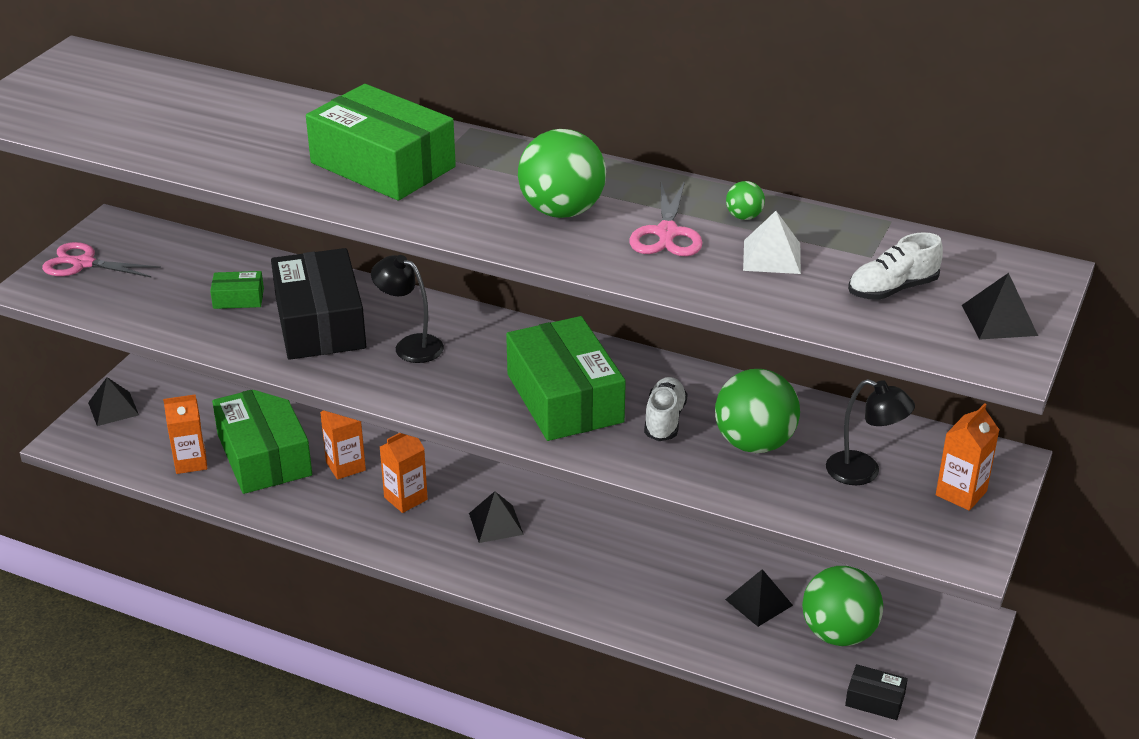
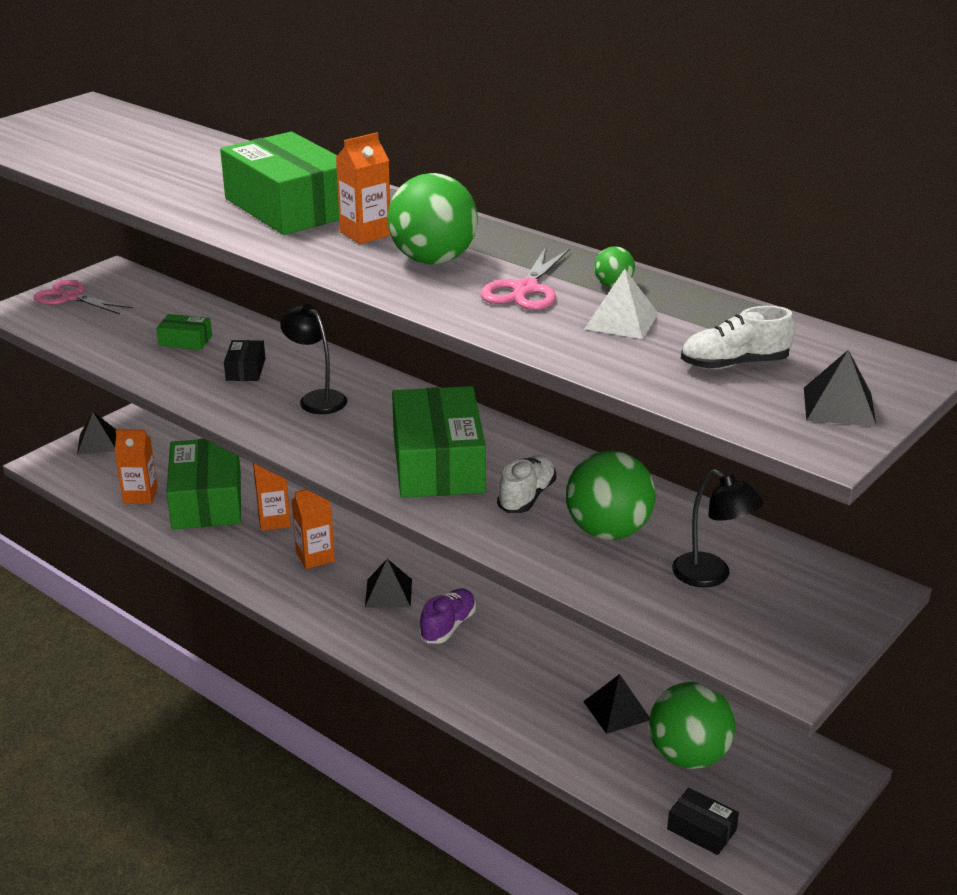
camera: 15 degrees right, 5 degrees down
(320, 323) = (246, 369): black box -> black box, size x0.44
(568, 548) = (448, 626): none -> purple shoe
(961, 493) = (809, 613): orange carton -> orange carton (365, 234)

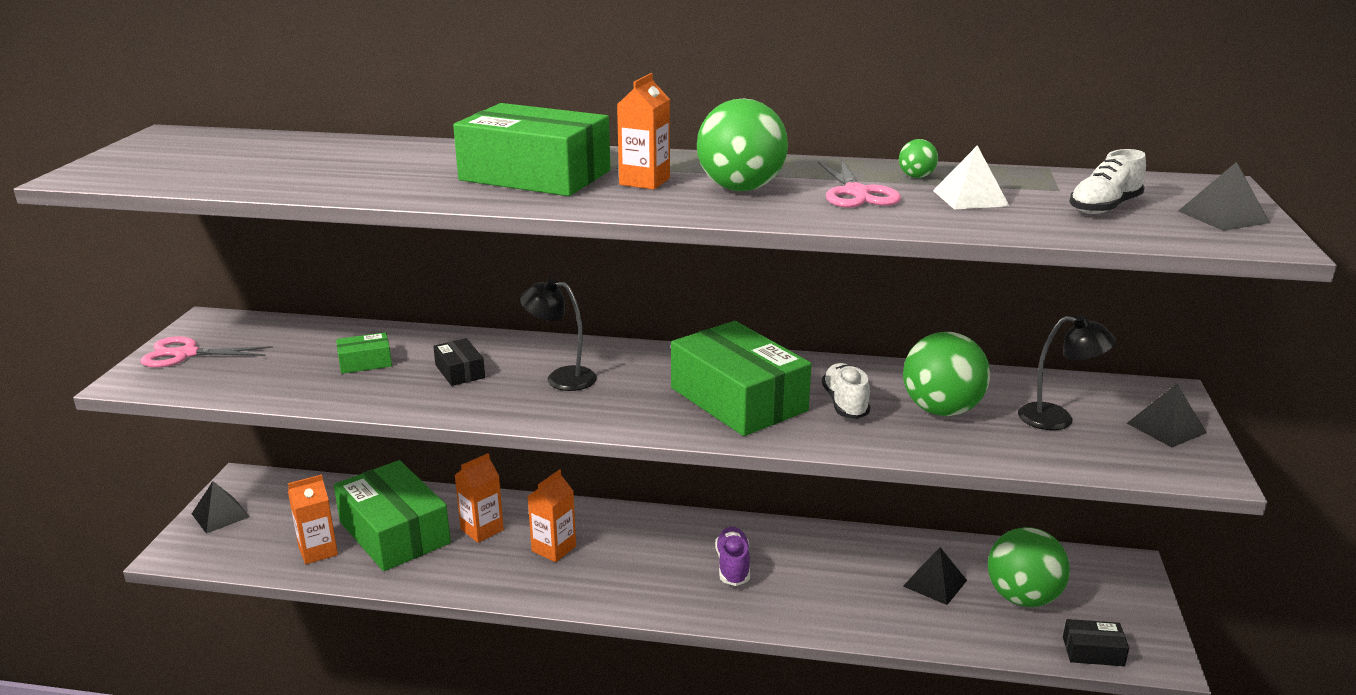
camera: 30 degrees left, 5 degrees down
(388, 593) = (652, 556): black pyramid -> black pyramid (1166, 428)

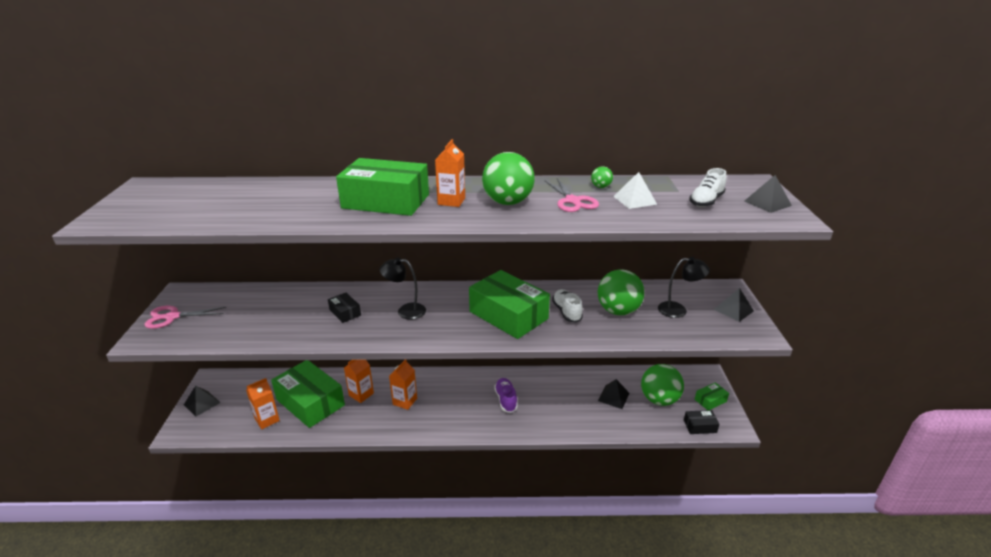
camera: 10 degrees left, 5 degrees up
(365, 362) = (286, 312): green box -> green box (710, 400)

